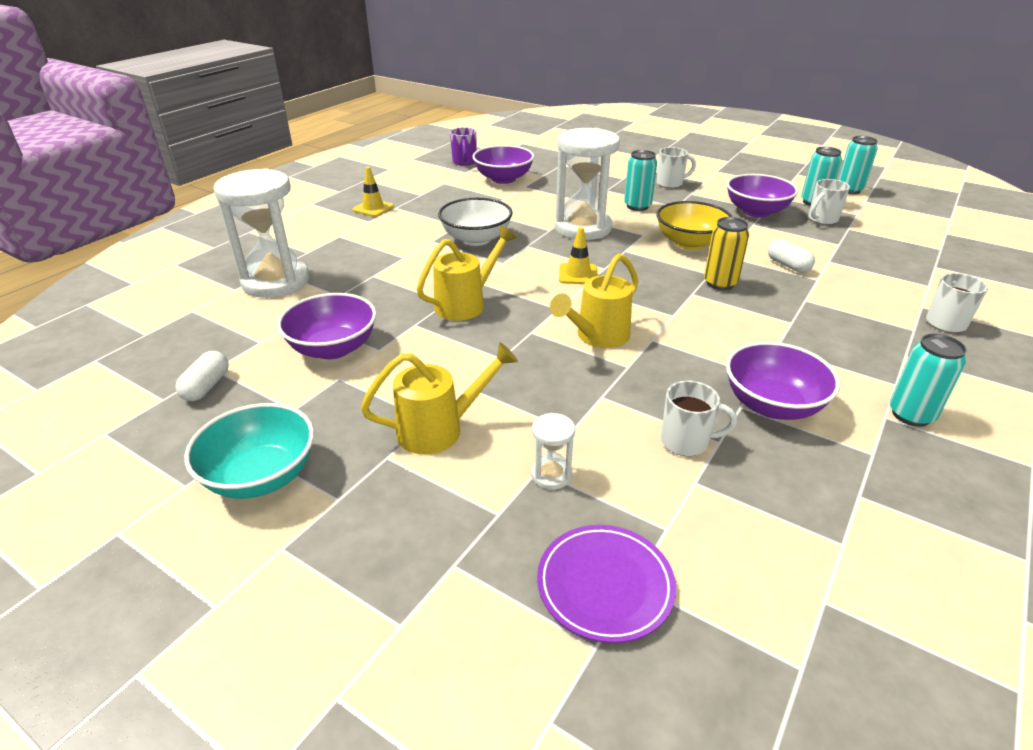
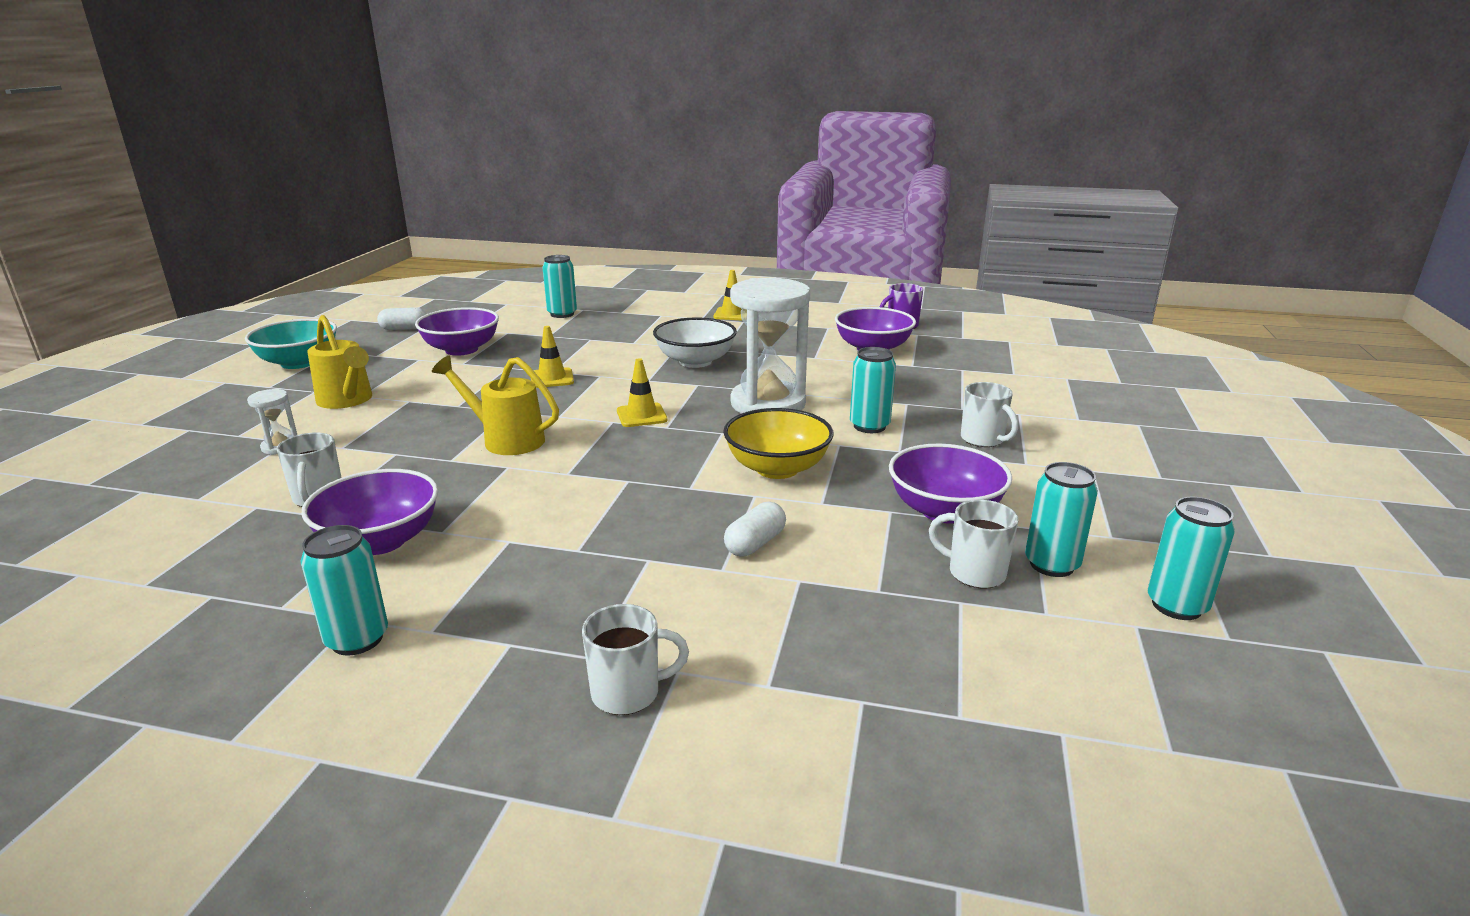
camera: 70 degrees right, 10 degrees down
(276, 282) = (562, 314): white hourglass -> turquoise can
(465, 304) = (552, 378): yellow watering can -> yellow traffic cone
(605, 585) = (144, 480): purple plate -> none
(720, 283) = (665, 496): yellow can -> none

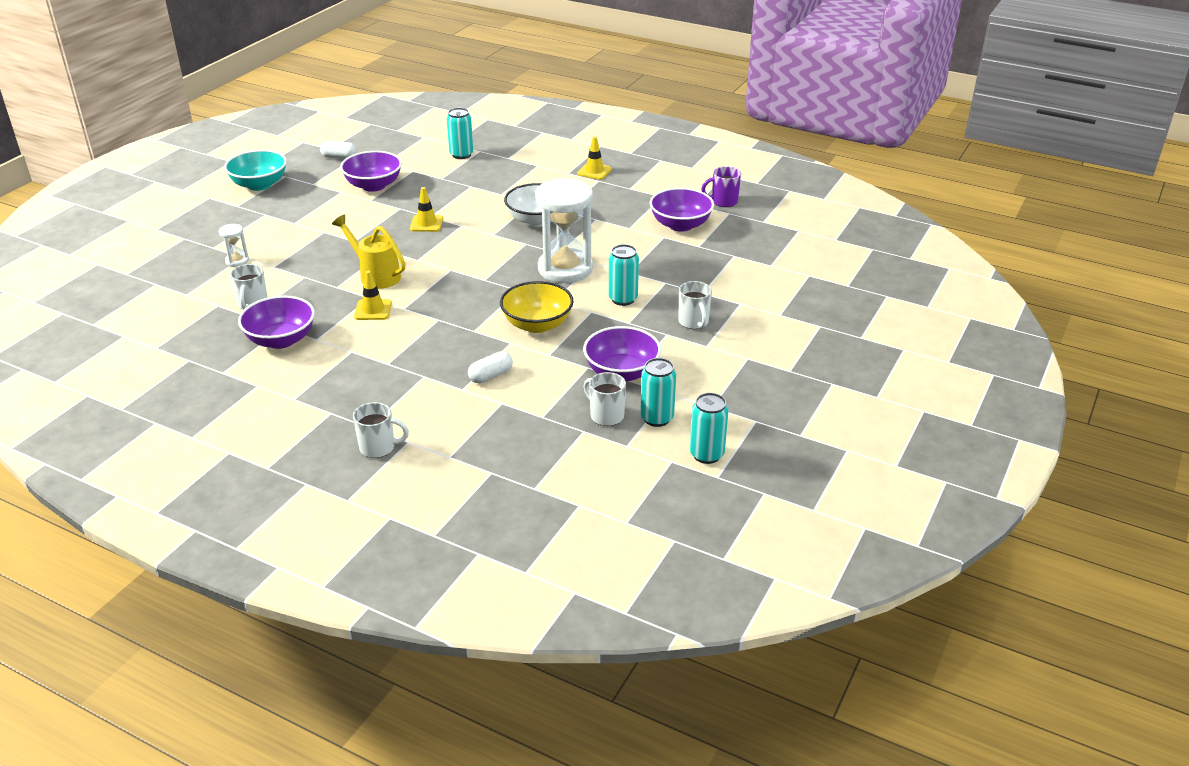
camera: 15 degrees right, 10 degrees up
(347, 400) = (284, 226): yellow watering can -> none
(357, 639) = (256, 397): turquoise can -> none
(641, 415) = (472, 267): yellow traffic cone -> yellow traffic cone (373, 310)

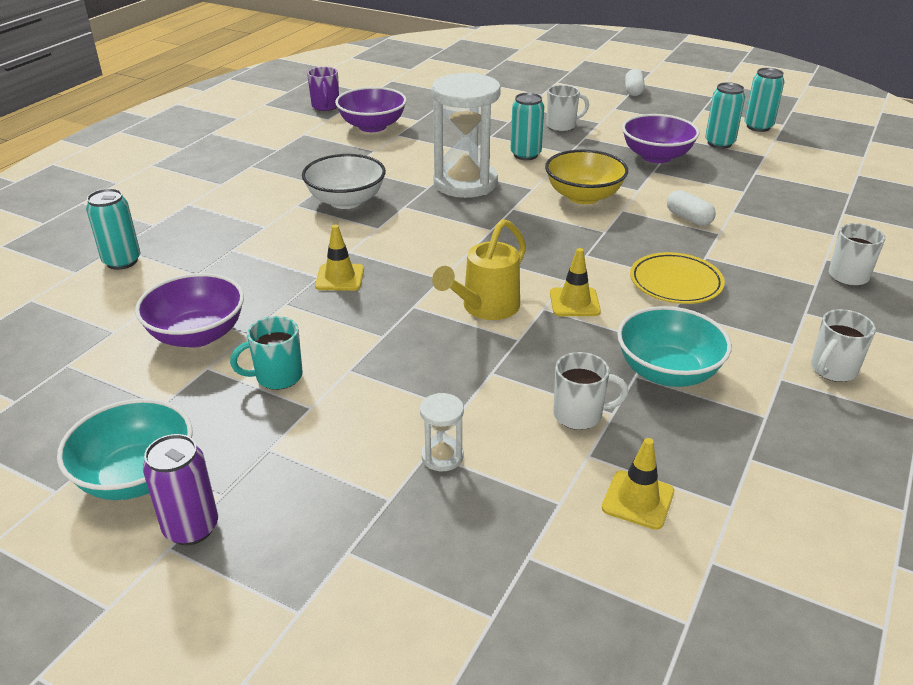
camera: 90 degrees left, 0 degrees up
(219, 201) = (191, 528): none -> purple can
(281, 340) = (667, 372): purple bowl -> turquoise bowl
(325, 211) = (277, 377): none -> turquoise mug
(339, 157) = (61, 384): white capsule -> white capsule (633, 91)
(388, 356) = (675, 283): none -> yellow plate
(594, 171) = (224, 168): yellow traffic cone -> yellow traffic cone (638, 500)
(606, 415) = (727, 163): white mug -> white mug (832, 370)

